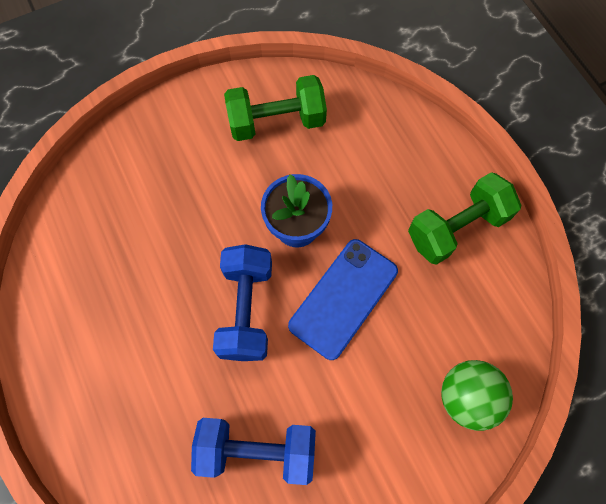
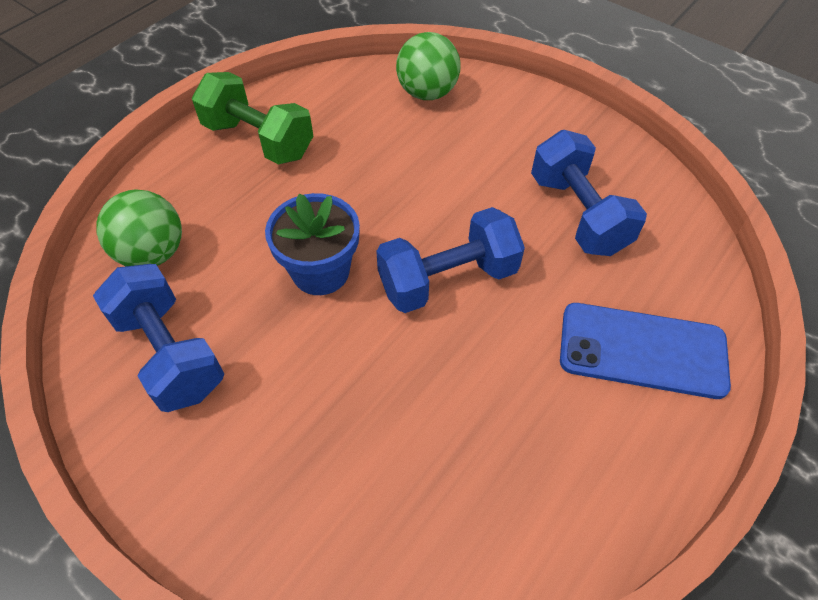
camera: 115 degrees left, 15 degrees down
(276, 122) = (170, 353): green dumbbell -> blue dumbbell
(343, 298) = (385, 201): blue phone -> blue phone (642, 350)
(364, 128) = (153, 253): none -> green ball

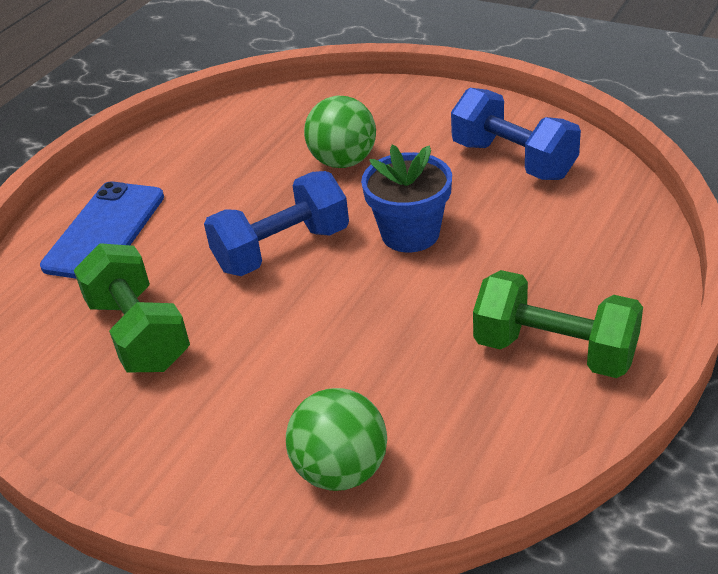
camera: 175 degrees right, 15 degrees down
(153, 253) = (588, 218): green ball -> green ball (343, 161)
(578, 214) = (139, 333): blue dumbbell -> green dumbbell
(642, 350) = (105, 231): blue phone -> blue phone turned 75 degrees counterclockwise

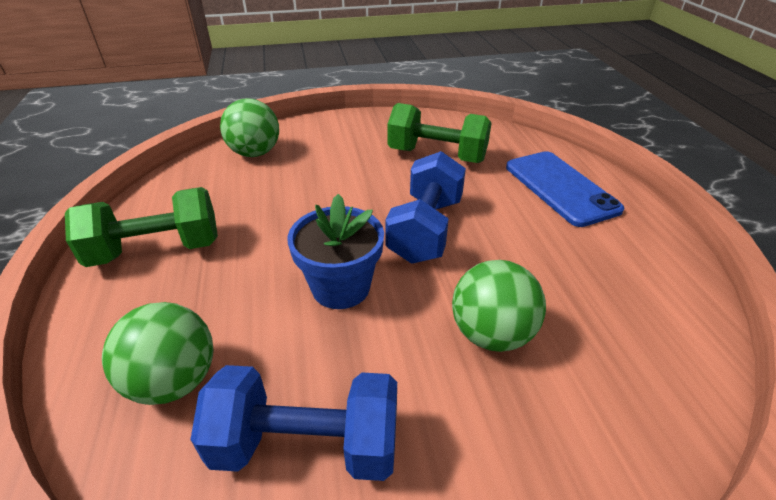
camera: 135 degrees right, 0 degrees up
(581, 224) = (174, 380): none -> green ball

